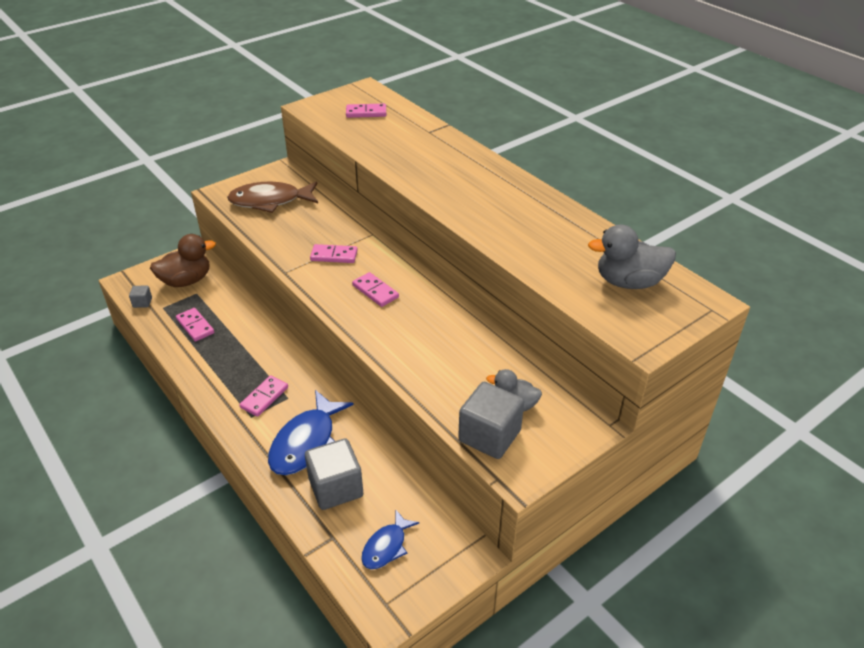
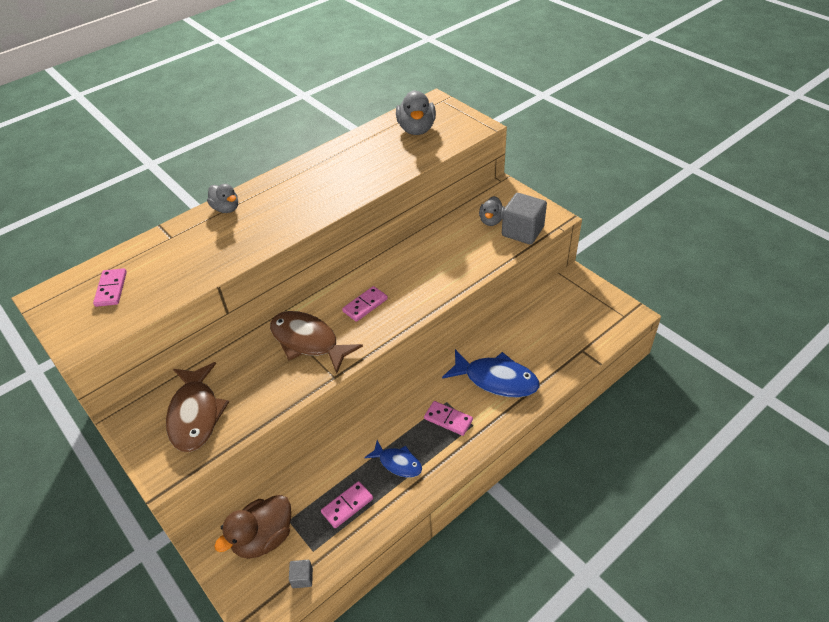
camera: 90 degrees left, 5 degrees up
(186, 281) = (263, 538): brown duck -> brown duck turned 105 degrees counterclockwise
(334, 255) = (308, 341): pink domino -> brown fish
(336, 487) = (538, 354): grey cube -> none
(386, 546) = (581, 320): blue fish -> blue fish (397, 463)
(468, 155) = (226, 208): none -> grey duck

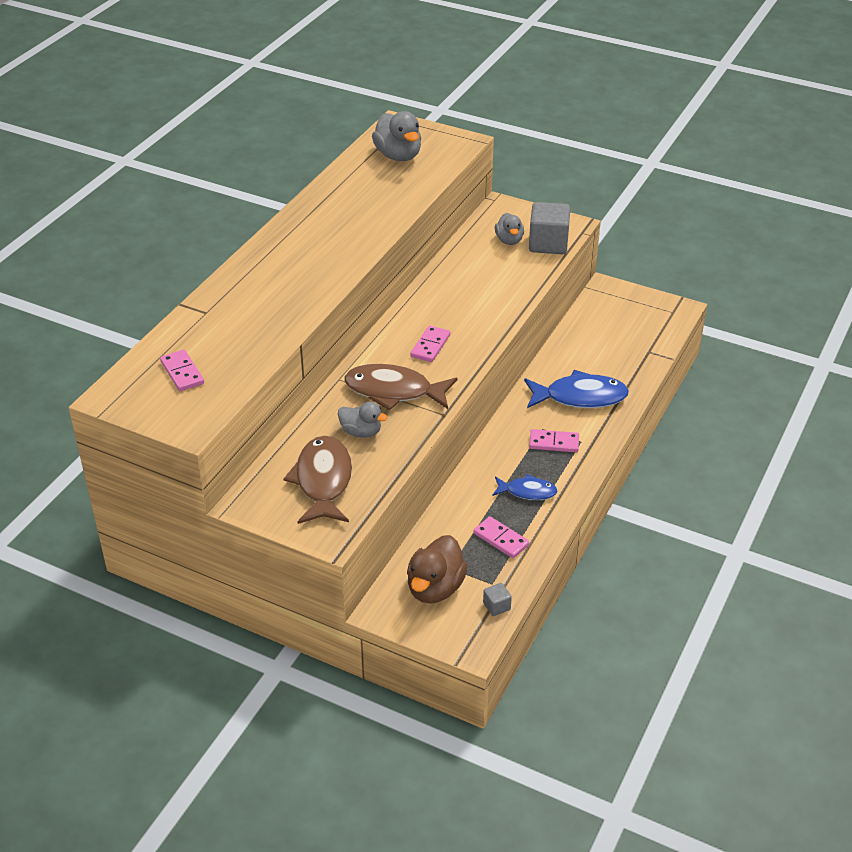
camera: 25 degrees left, 5 degrees down
(195, 414) = (323, 481): brown fish -> brown fish turned 150 degrees counterclockwise
(226, 208) = (246, 273): grey duck -> grey duck (361, 432)
(347, 505) = (501, 539): pink domino -> pink domino turned 75 degrees counterclockwise

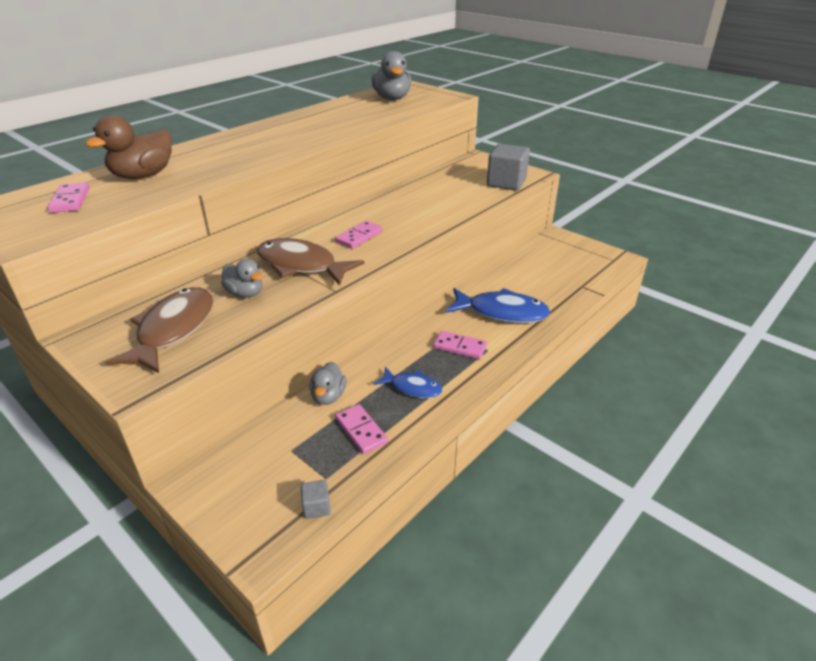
camera: 15 degrees right, 5 degrees down
(435, 588) = (262, 470): brown duck -> brown duck (143, 175)
(509, 240) = (473, 177): grey duck -> grey duck (328, 396)

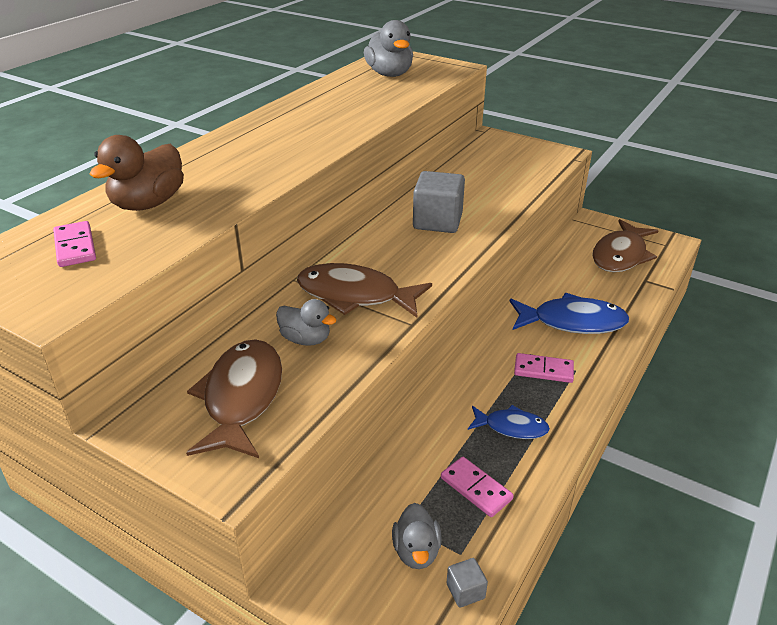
camera: 10 degrees left, 0 degrees up
(328, 396) = (419, 451): grey duck -> grey duck (416, 551)
(359, 237) = (405, 251): pink domino -> none
(506, 183) = (539, 167): grey cube -> grey cube (437, 221)
(568, 264) = (620, 255): none -> brown fish

